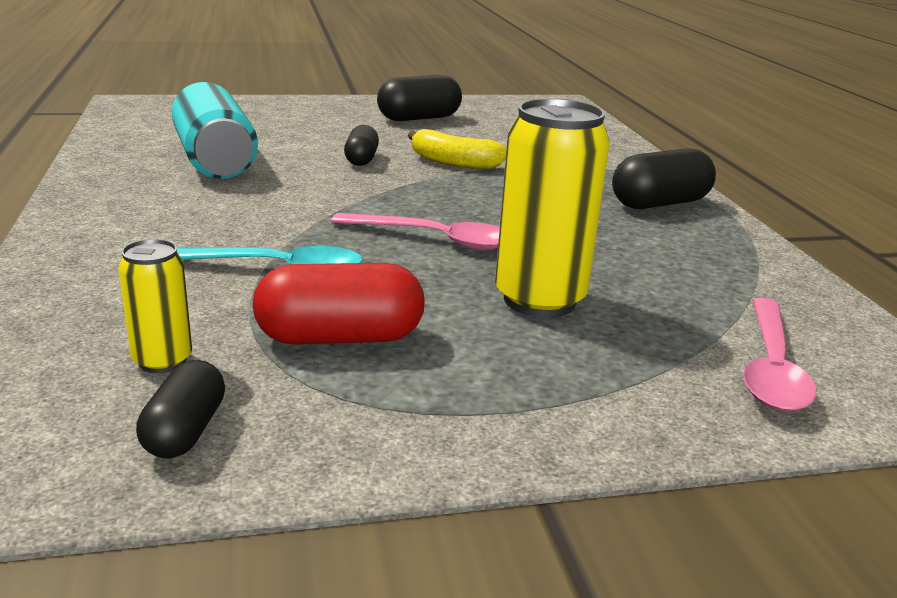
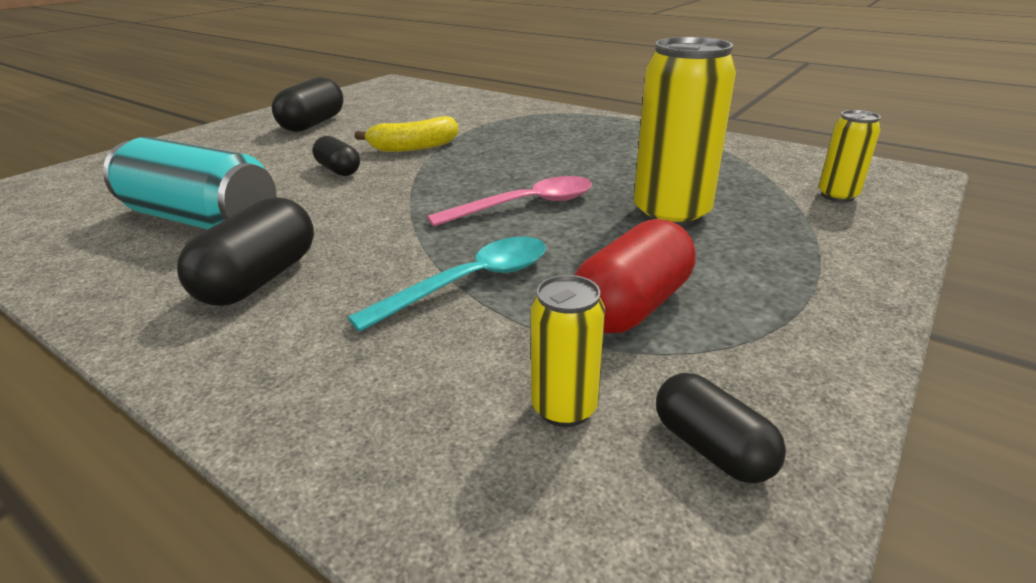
camera: 40 degrees left, 5 degrees up
(660, 204) = (592, 127): black capsule -> black capsule (259, 279)
(771, 368) = (837, 196): pink spoon -> yellow can

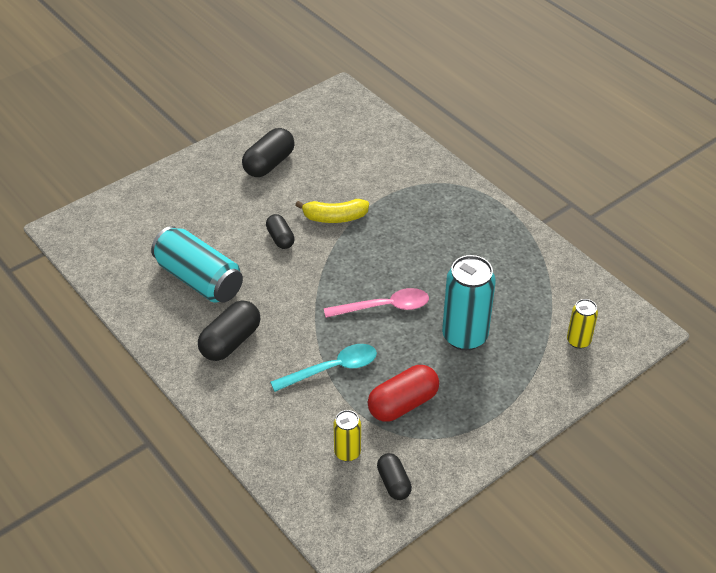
camera: 15 degrees right, 15 degrees up
(671, 215) = (464, 336): yellow can -> turquoise can

